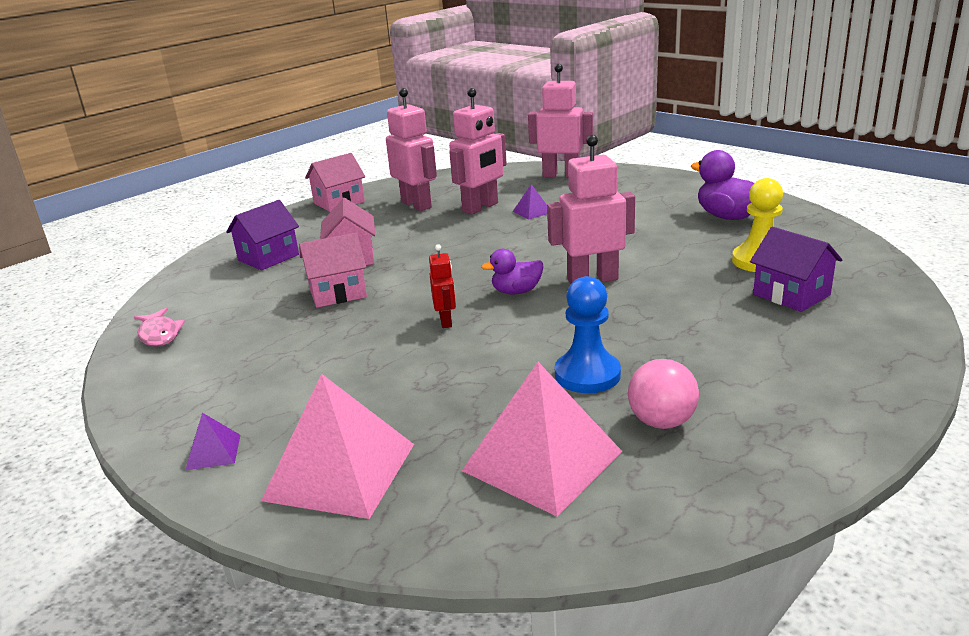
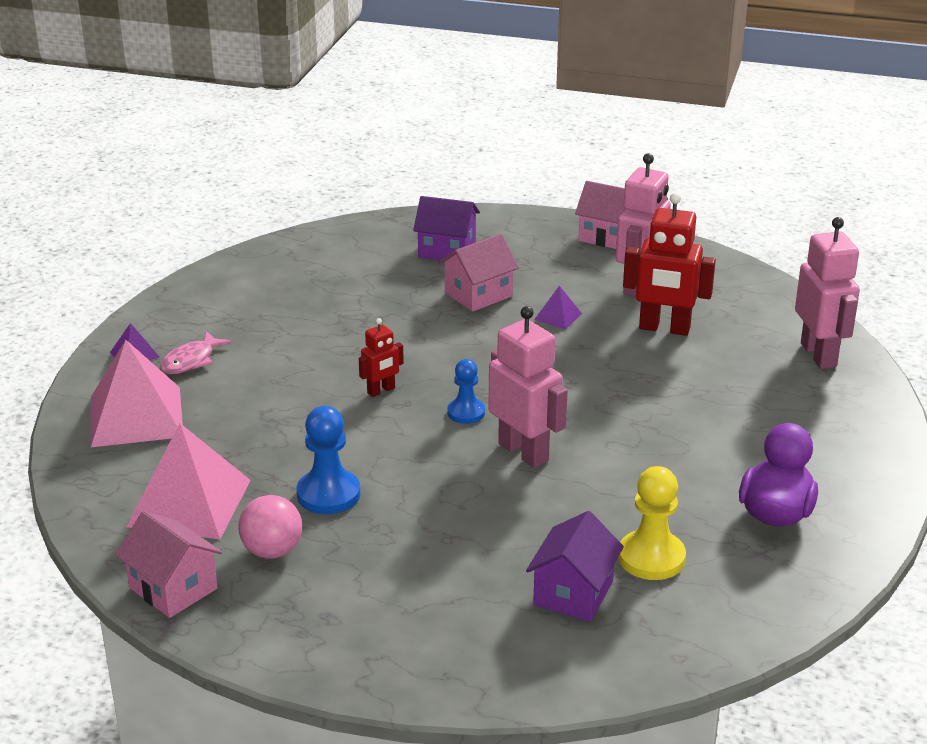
camera: 60 degrees right, 5 degrees up
(159, 334) = (276, 260): pink fish -> pink fish (191, 361)
(337, 293) = (399, 314): pink house -> pink house (173, 588)
(480, 207) = (664, 328): pink robot -> red robot
(516, 291) = (466, 412): purple duck -> blue pawn
(532, 212) = (679, 366): purple pyramid -> purple pyramid (558, 316)

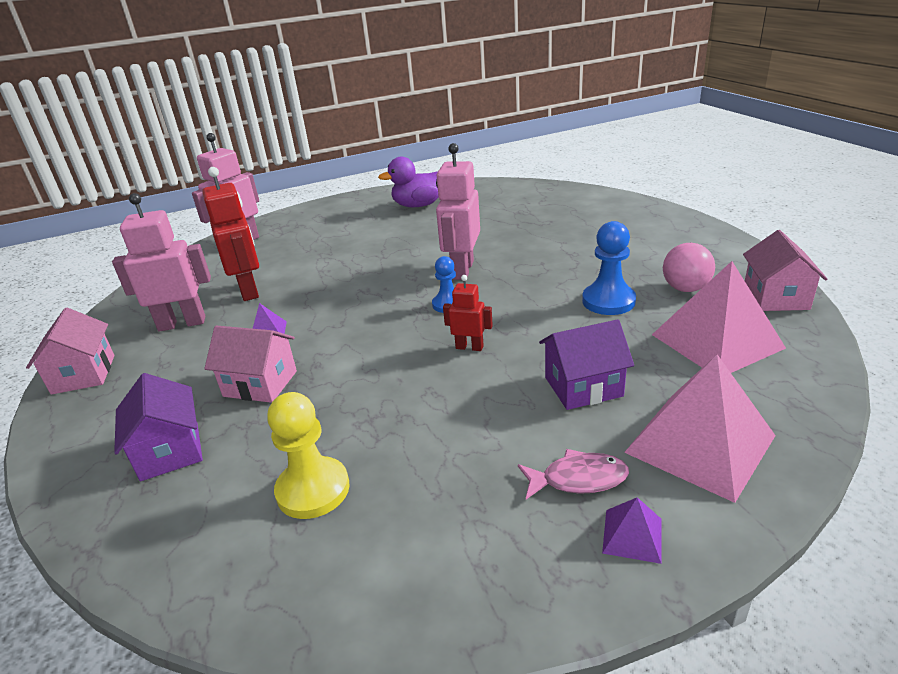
camera: 125 degrees left, 0 degrees up
(573, 593) = (553, 215): purple house -> purple house (583, 386)
(651, 558) = (497, 212): yellow pawn -> yellow pawn (313, 490)

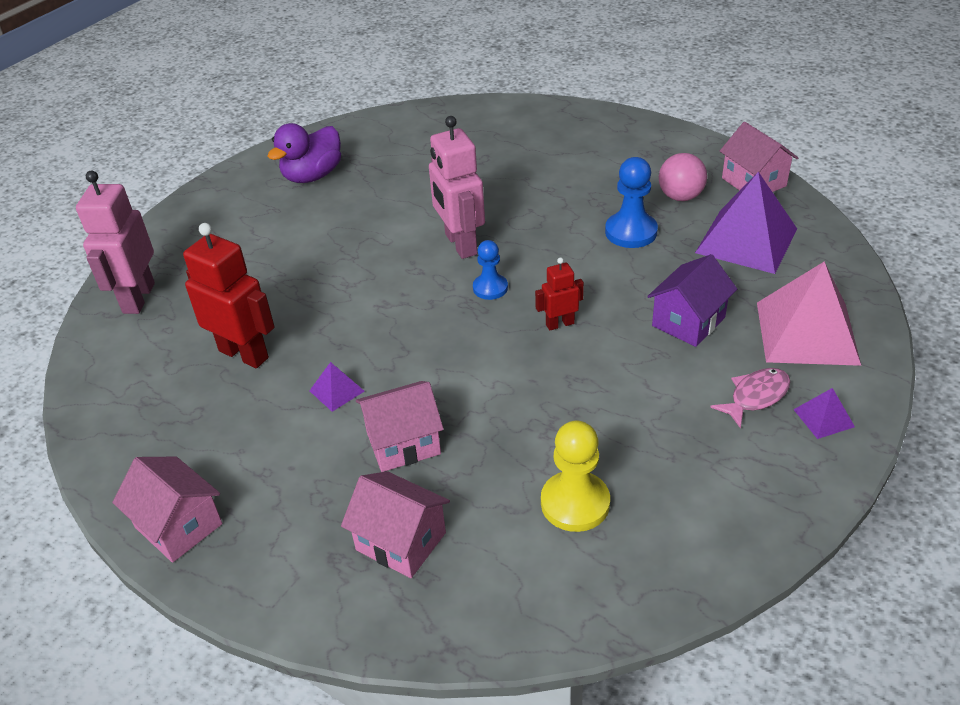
camera: 35 degrees left, 10 degrees up
(170, 451) = (401, 541): purple house -> pink house
(182, 323) = (215, 423): pink robot -> none
(716, 341) = (746, 240): pink pyramid -> purple pyramid

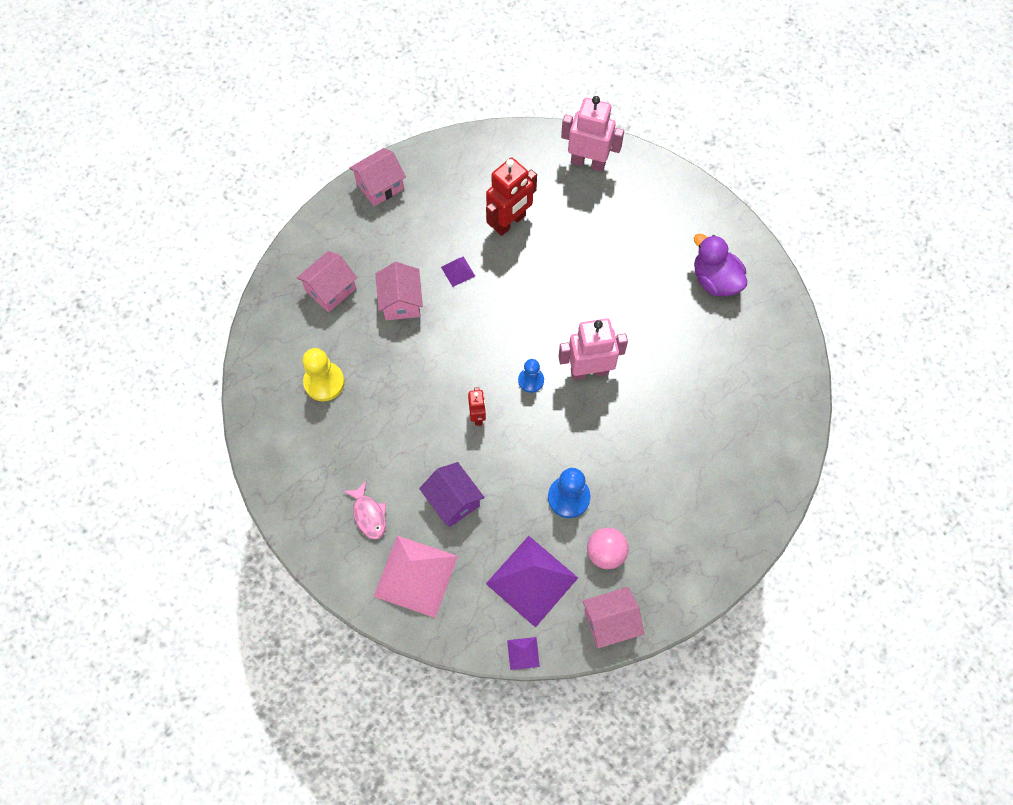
camera: 100 degrees right, 25 degrees up
(823, 418) = (337, 548): purple pyramid -> purple pyramid (523, 653)

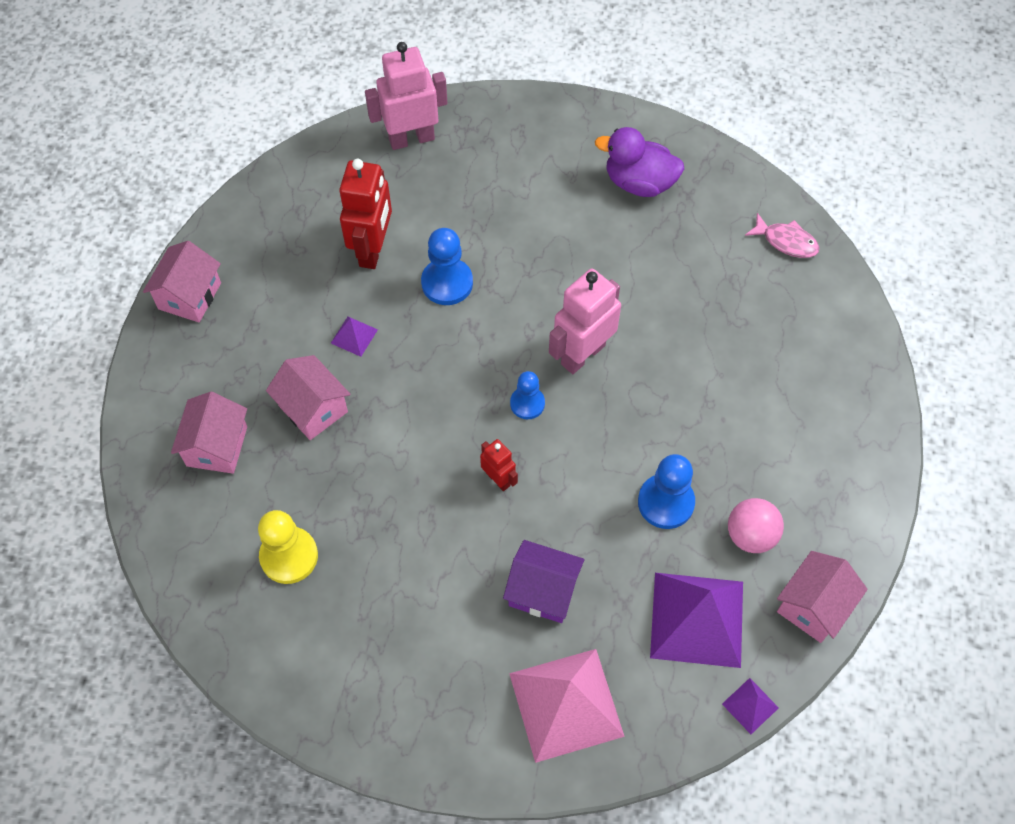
camera: 35 degrees left, 5 degrees down
(369, 515) = (458, 672): pink fish -> pink fish (786, 241)
(539, 272) = (447, 283): none -> blue pawn

